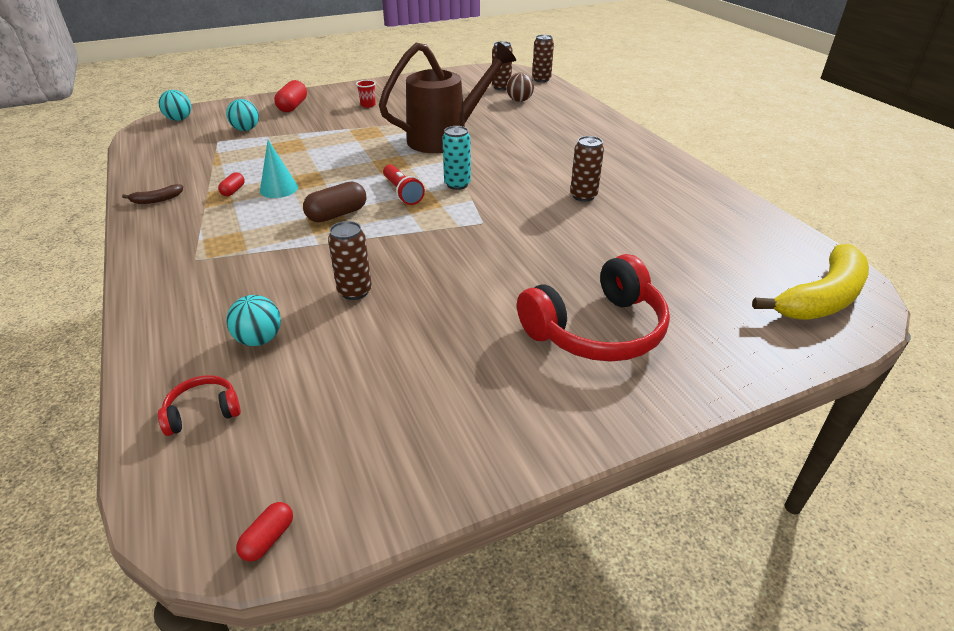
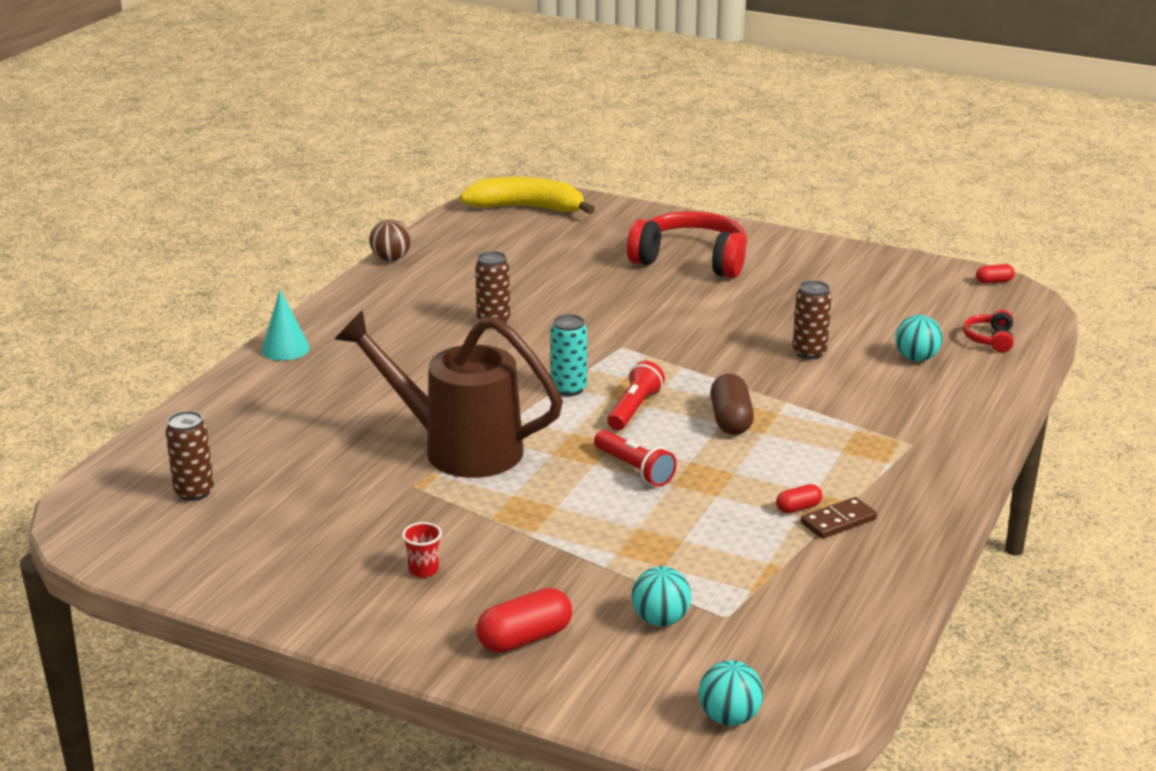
camera: 130 degrees left, 10 degrees down
(157, 200) = (895, 542): brown banana -> none
(202, 195) = (838, 521): none -> brown domino
(203, 412) = (989, 339): red headphones -> red headphones turned 75 degrees clockwise
(279, 189) = (746, 483): turquoise cone -> turquoise cone (285, 349)
(337, 214) = (731, 420): brown capsule -> brown capsule turned 75 degrees clockwise
(348, 168) = (634, 469): none -> red flashlight
(519, 100) = (243, 454): brown ball -> brown ball (391, 259)
(541, 79) = (111, 473): brown can -> none

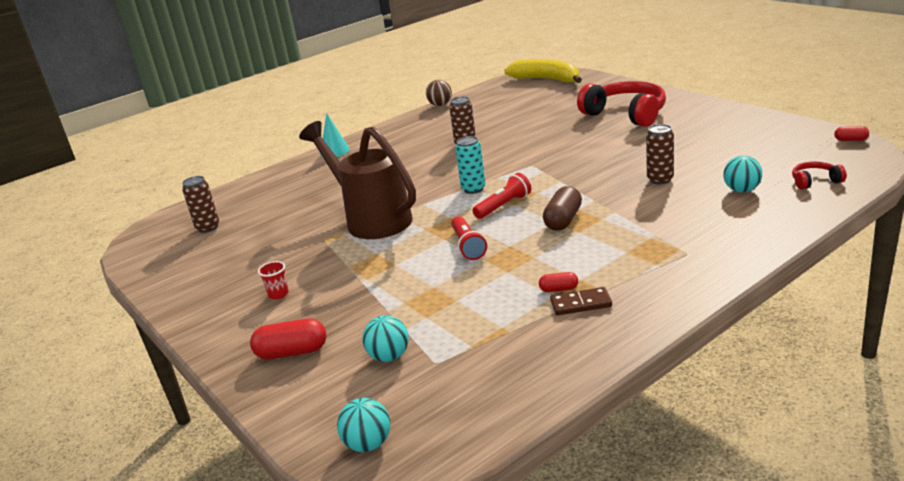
camera: 30 degrees right, 0 degrees up
(989, 339) = (815, 181): red headphones -> red headphones turned 45 degrees clockwise

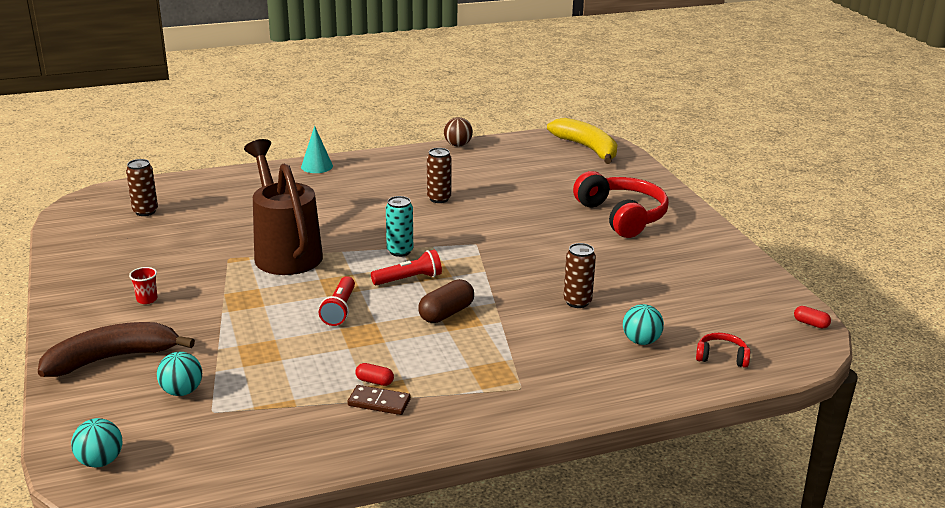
camera: 15 degrees right, 0 degrees up
(292, 352) = (112, 358): red capsule -> brown banana

